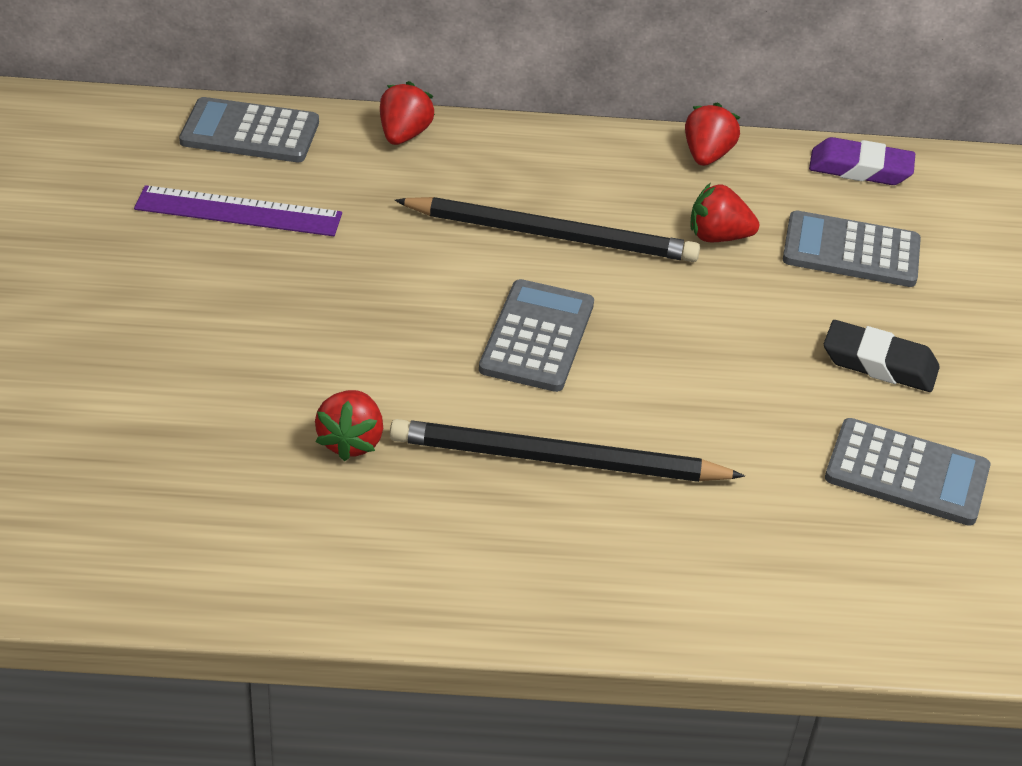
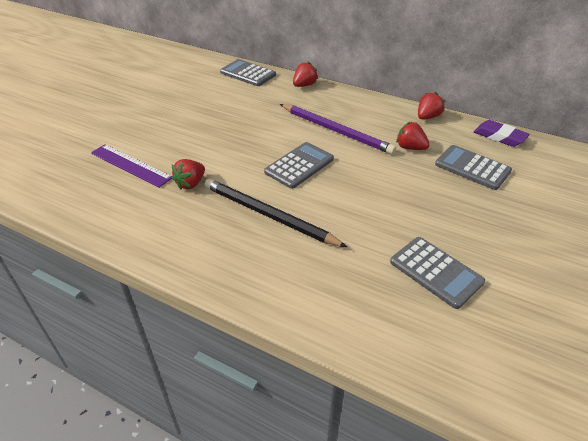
camera: 30 degrees right, 0 degrees up
(238, 211) = (221, 97): purple ruler -> purple ruler (130, 165)
(552, 235) = (336, 131): black pencil -> purple pencil
(879, 364) = (454, 218): black eraser -> none

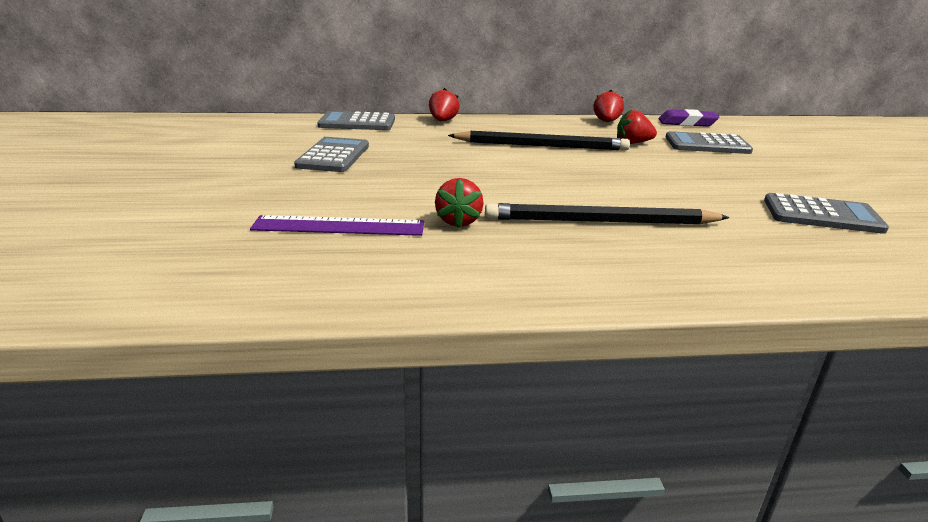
camera: 35 degrees left, 15 degrees down
(299, 165) = (555, 177): grey calculator -> grey calculator (333, 156)
(336, 131) = (542, 146): purple pencil -> black pencil

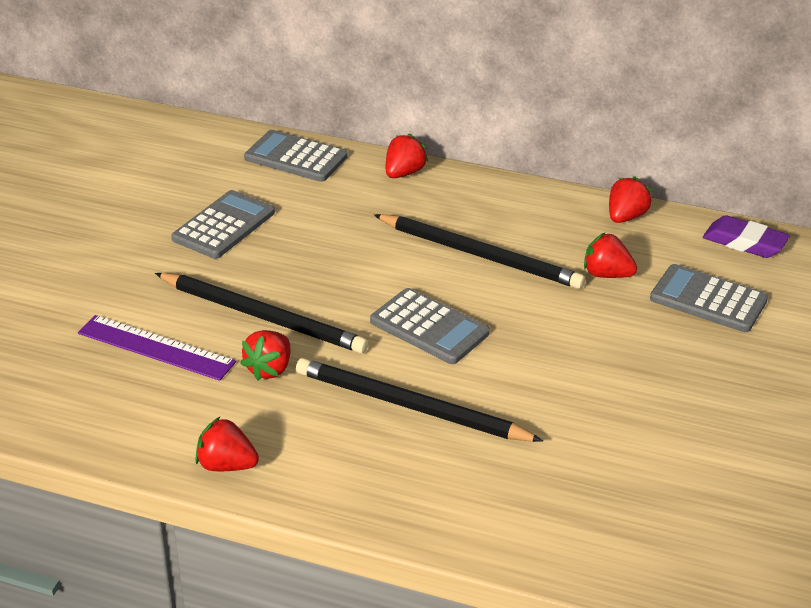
camera: 25 degrees right, 10 degrees up
(418, 194) = (263, 316): none -> black pencil
(492, 289) = (226, 465): none -> red strawberry
(822, 215) = (675, 463): grey calculator -> grey calculator (429, 327)

